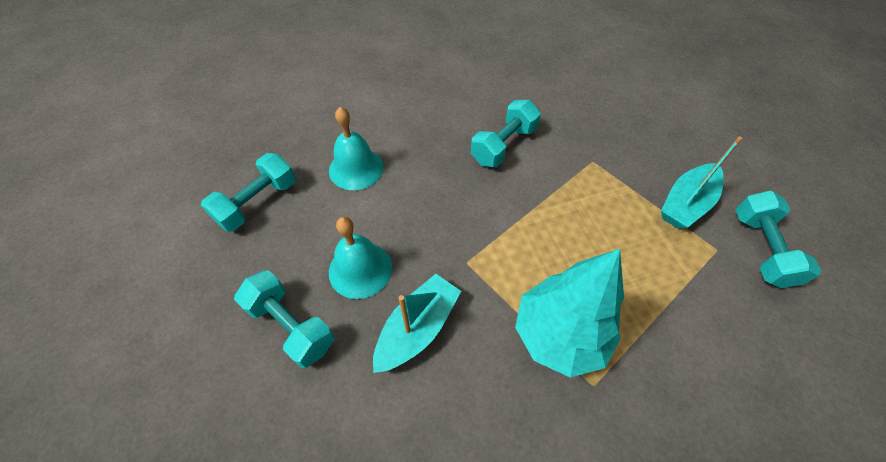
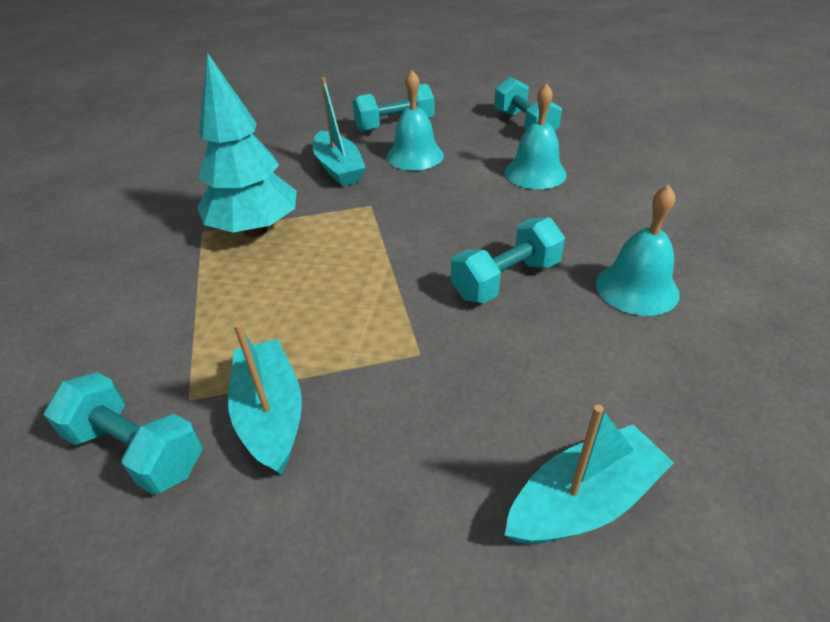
camera: 120 degrees right, 15 degrees down
(471, 92) = (637, 288): none -> turquoise bell
(503, 145) = (506, 280): turquoise dumbbell -> turquoise dumbbell turned 75 degrees clockwise
(617, 85) = (583, 501): none -> turquoise boat

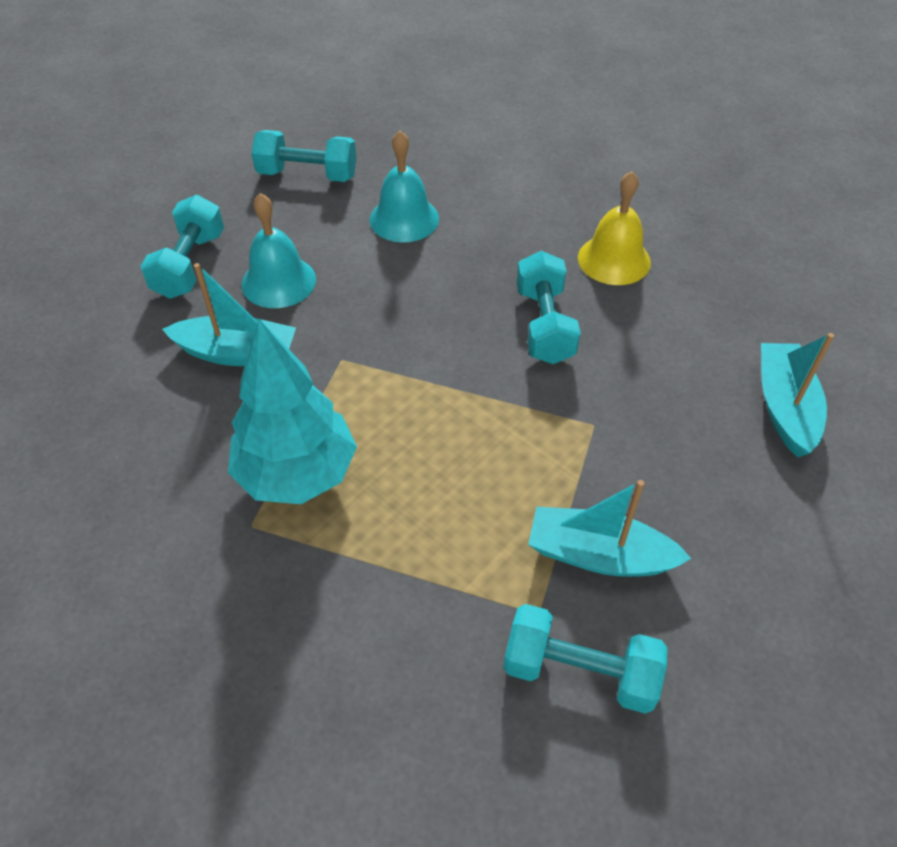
camera: 60 degrees left, 10 degrees up
(136, 450) = (580, 671): turquoise dumbbell -> turquoise dumbbell turned 45 degrees clockwise
(637, 288) = (614, 259): turquoise bell -> yellow bell

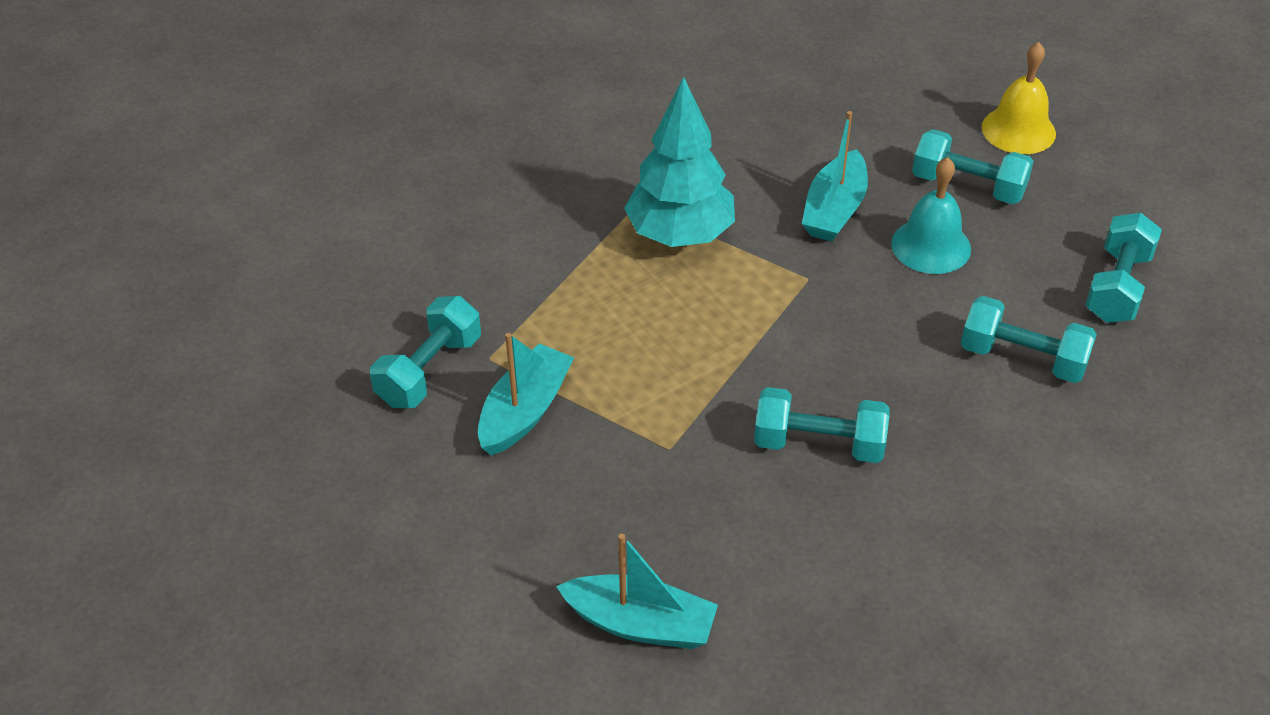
camera: 105 degrees right, 5 degrees down
(404, 219) = (1022, 358): turquoise bell -> turquoise dumbbell
(614, 259) = (917, 540): yellow bell -> yellow bell (1018, 130)

